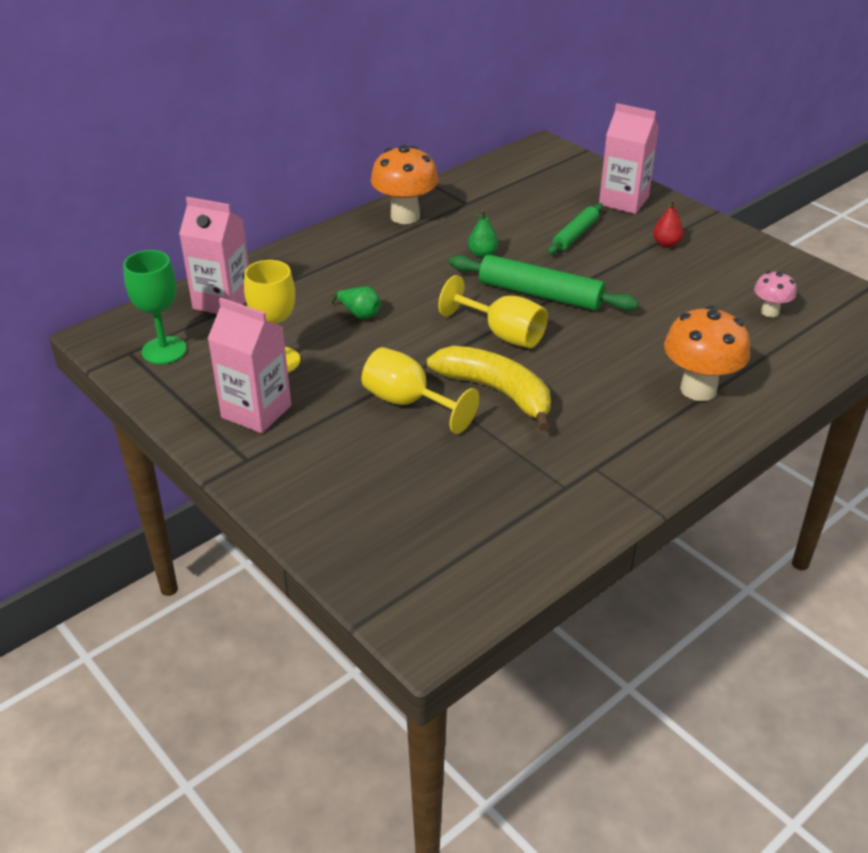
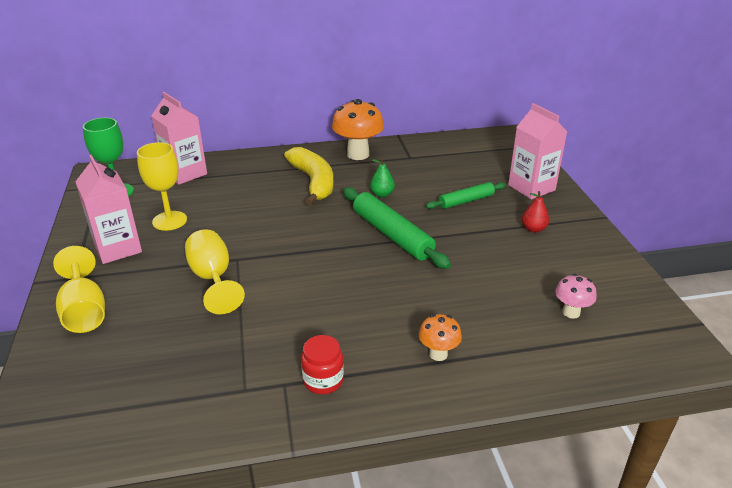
camera: 30 degrees right, 5 degrees down
(359, 314) = (254, 208): green pear -> none
(496, 392) = (280, 294): yellow banana -> yellow banana (313, 182)
(503, 334) = (333, 254): yellow goblet -> yellow goblet (84, 311)
(626, 451) = (323, 380): none -> red jar
(698, 389) = (438, 354): orange mushroom -> orange mushroom, size x0.54

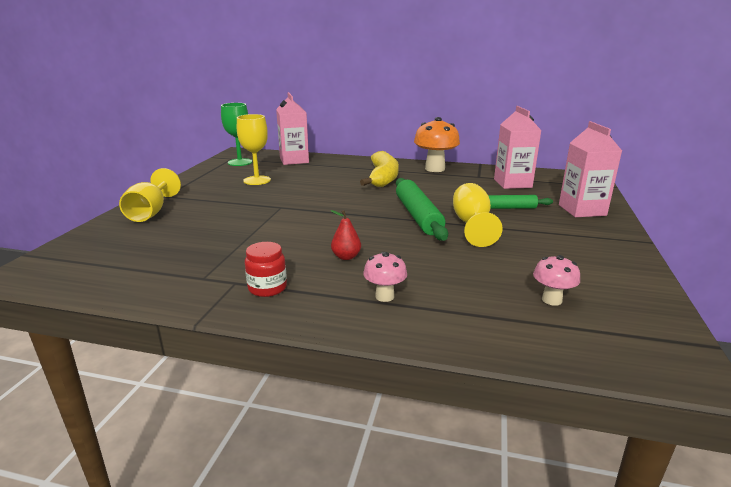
camera: 25 degrees right, 10 degrees down
(118, 248) = (208, 187): pink carton -> pink carton (512, 183)
(213, 278) = (252, 213): yellow goblet -> yellow goblet (472, 225)
(382, 194) = (433, 192): green pear -> none
(438, 354) = (384, 296): orange mushroom -> pink mushroom
(533, 229) = (560, 236): red pear -> red pear (346, 257)

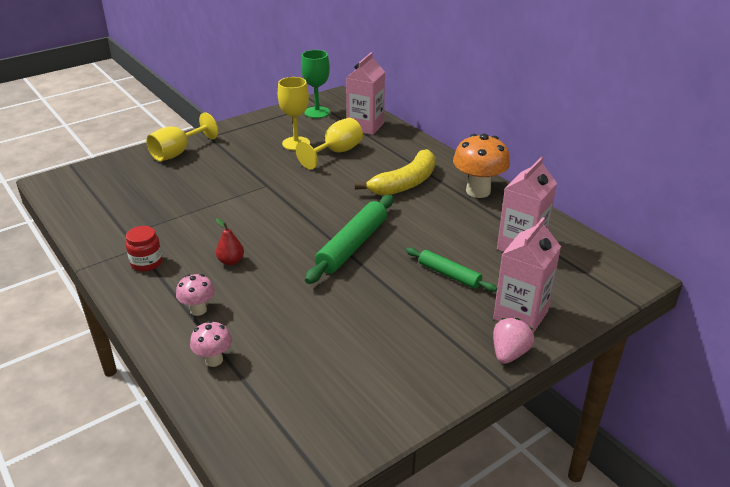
camera: 40 degrees right, 10 degrees up
(472, 225) = (378, 278): yellow goblet -> yellow goblet (336, 152)
(551, 300) = (296, 381): pink mushroom -> pink mushroom (214, 360)
(618, 228) = (509, 353): none -> pink strawberry

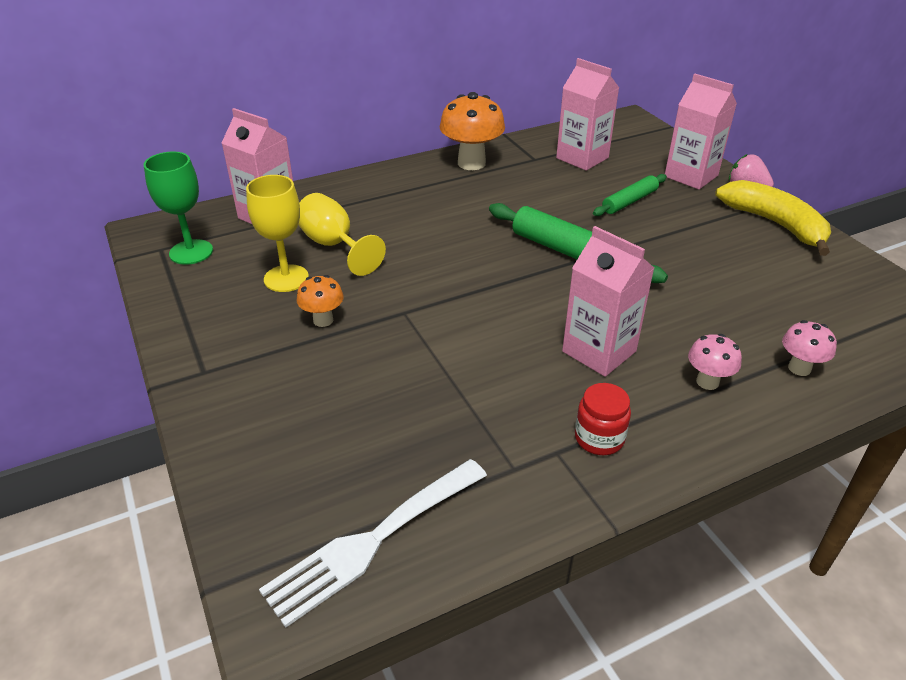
camera: 80 degrees left, 5 degrees up
(85, 198) = (371, 542): none -> white fork
(177, 153) = (246, 412): yellow goblet -> none
(231, 261) = (599, 351): red pear -> pink carton
(256, 161) = (323, 320): none -> orange mushroom
(405, 183) = (439, 204): yellow banana -> yellow banana (775, 224)

